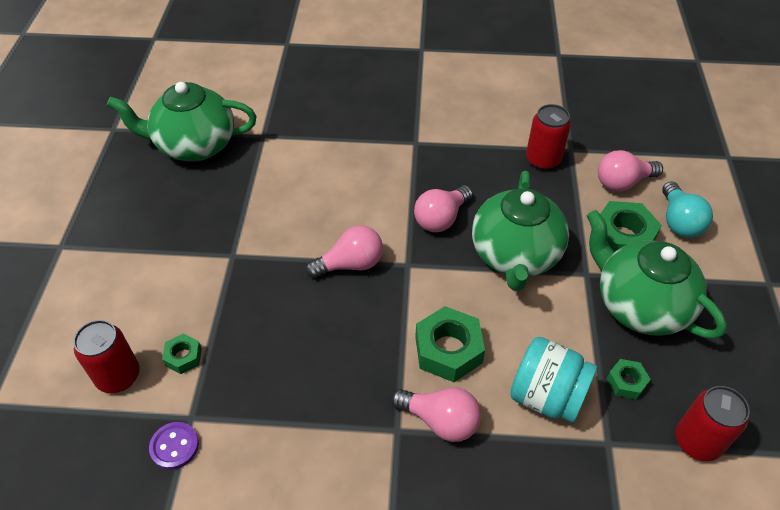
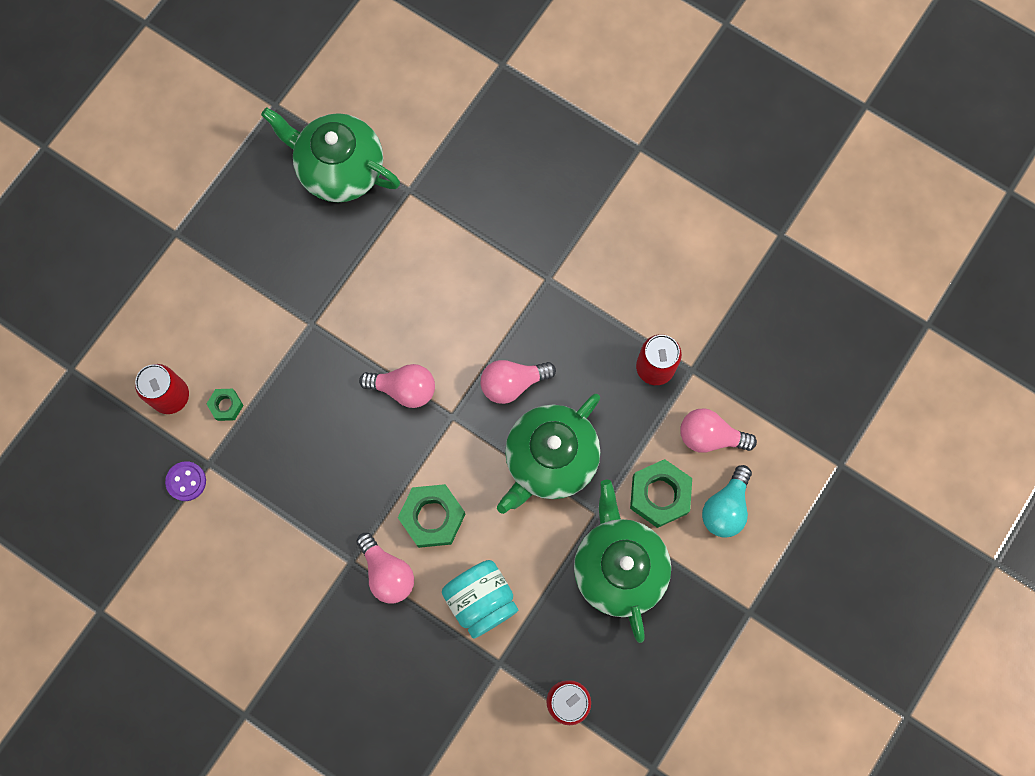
camera: 30 degrees right, 25 degrees up
(626, 382) = (552, 625): green nut -> none

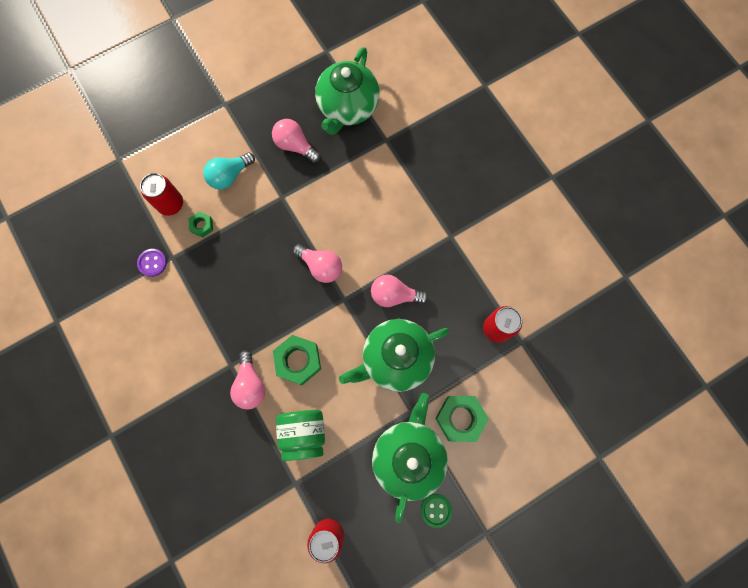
camera: 25 degrees right, 0 degrees up
(339, 169) = (347, 108): green teapot -> green teapot turned 120 degrees counterclockwise
(481, 600) = (303, 433): turquoise jar -> green jar
(679, 614) = (436, 510): none -> green button
(710, 436) = (514, 394): pink light bulb -> pink light bulb (295, 146)
(725, 508) = (502, 449): turquoise light bulb -> turquoise light bulb (229, 176)

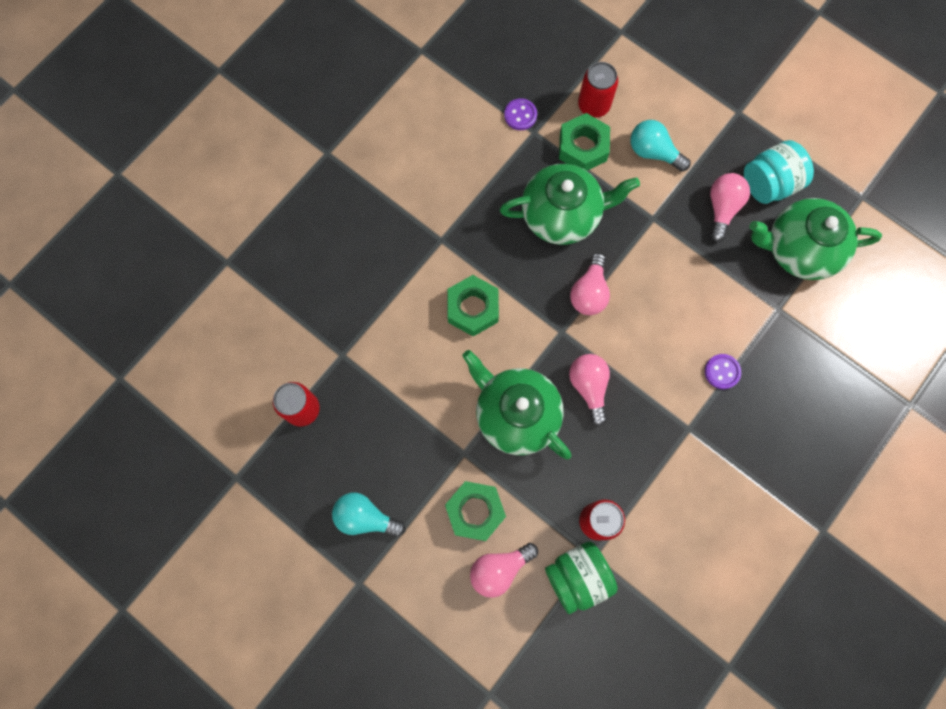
camera: 70 degrees right, 0 degrees up
(202, 226) = (583, 147): green nut -> green nut, size x1.88
(250, 384) = (428, 268): pink light bulb -> pink light bulb (499, 569)
(290, 106) = (769, 183): none -> turquoise jar
(303, 433) = (397, 344): green jar -> green jar (577, 576)
(408, 456) = (412, 466): green teapot -> green teapot (562, 215)
(417, 196) = (722, 372): none -> purple button
(436, 510) = (365, 517): green button -> turquoise light bulb

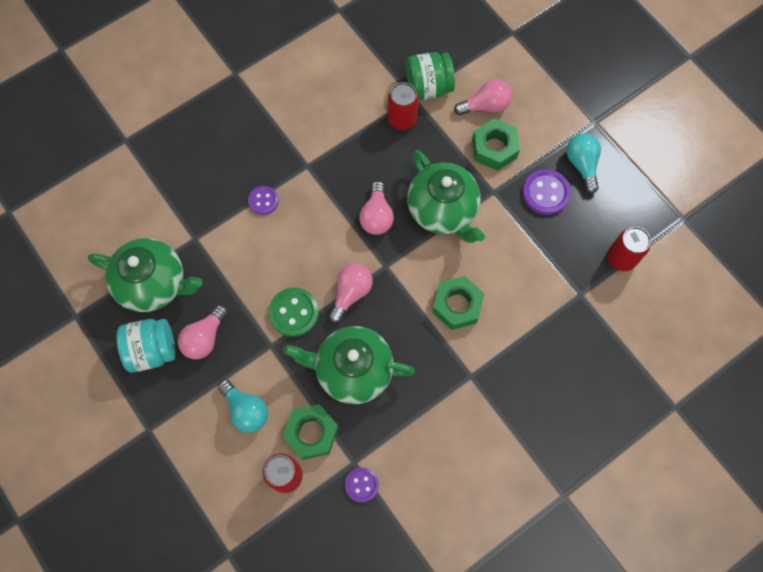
camera: 165 degrees left, 5 degrees down
(365, 517) = (582, 165): turquoise light bulb -> turquoise light bulb turned 135 degrees counterclockwise
(402, 468) = (545, 193): none -> purple button
(642, 257) = (294, 312): none -> green button

